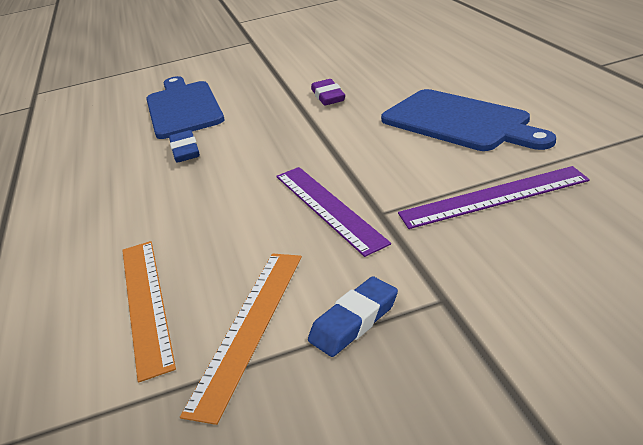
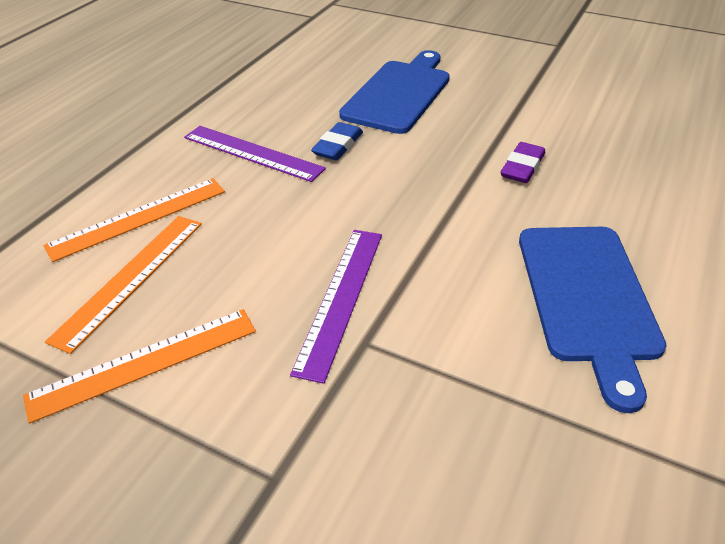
camera: 40 degrees right, 10 degrees up
(84, 273) = (138, 218): none -> orange ruler
(354, 321) = (198, 430): blue eraser -> none
(493, 197) = (473, 417): purple ruler -> purple ruler (252, 153)

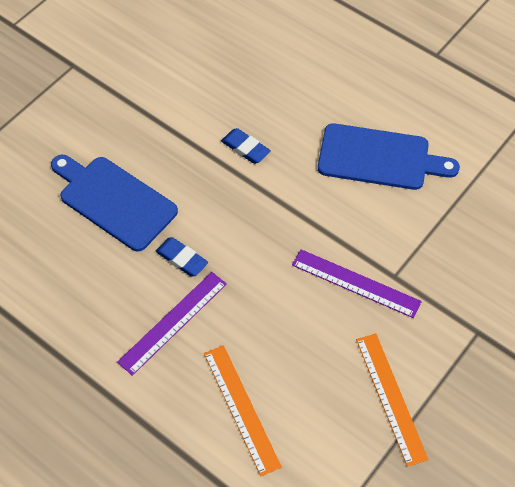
camera: 80 degrees left, 15 degrees up
(130, 278) = (311, 410): orange ruler -> none
(522, 167) = (245, 148): purple eraser -> blue eraser

